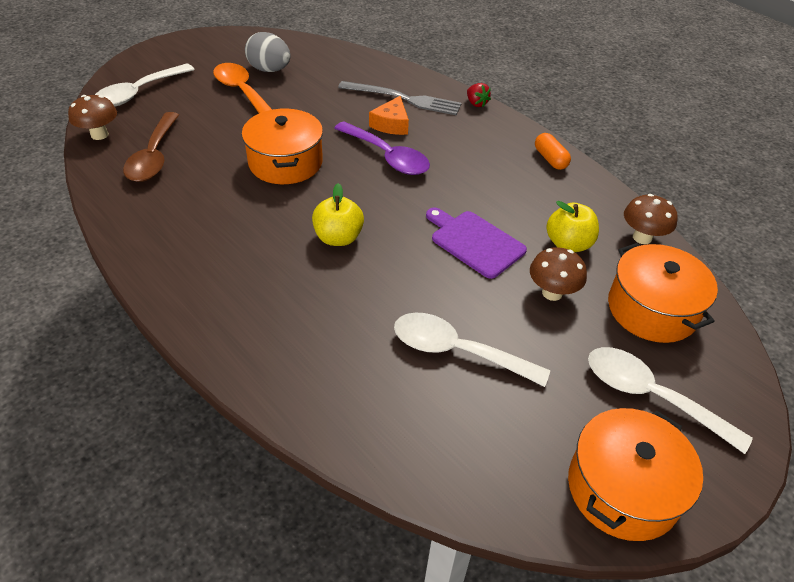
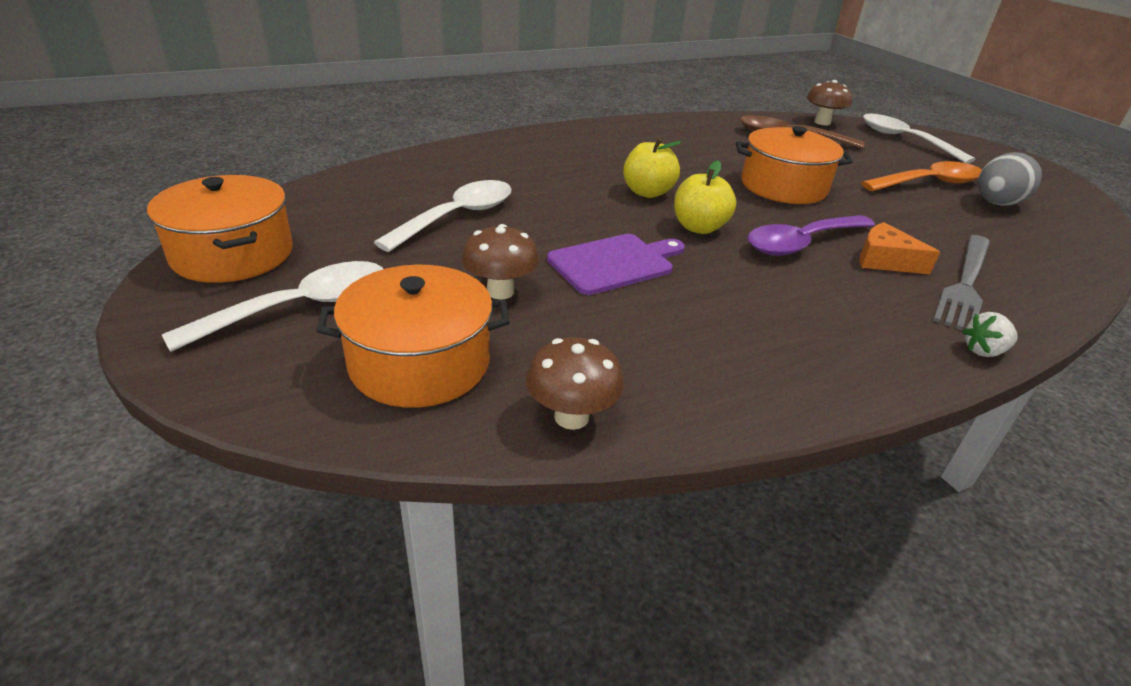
camera: 105 degrees right, 10 degrees down
(476, 103) = (983, 351): red strawberry -> white strawberry
(550, 159) = (810, 385): orange capsule -> none
(568, 244) = (584, 333): yellow apple -> yellow apple (699, 227)

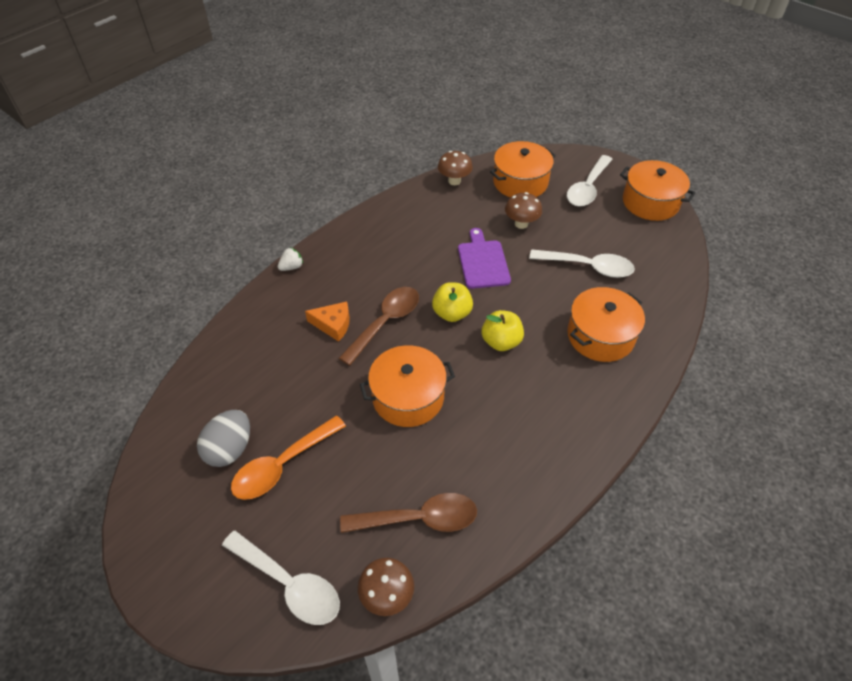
camera: 160 degrees right, 15 degrees up
(457, 216) = (588, 267): white spoon -> white spoon turned 90 degrees counterclockwise
(522, 168) = (600, 336): none -> orange pot
(614, 263) = (483, 262): purple cutting board -> purple cutting board turned 135 degrees clockwise
(801, 243) = (385, 322): purple spoon -> brown spoon
(965, 283) = (287, 320): grey fork -> none

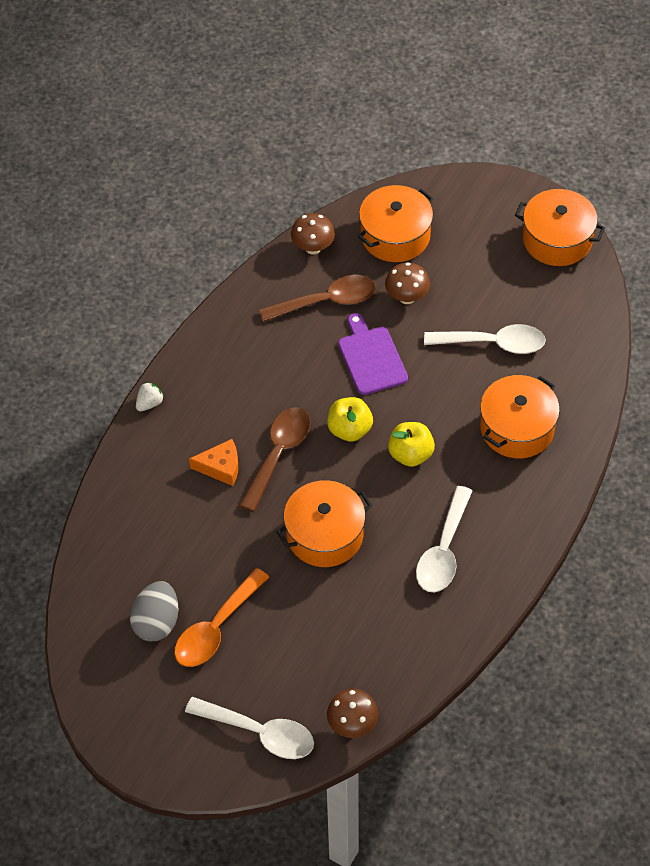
camera: 10 degrees left, 5 degrees up
(419, 518) = (366, 653): brown spoon -> brown spoon (327, 301)
(587, 188) = (479, 231): white spoon -> white spoon (443, 551)

